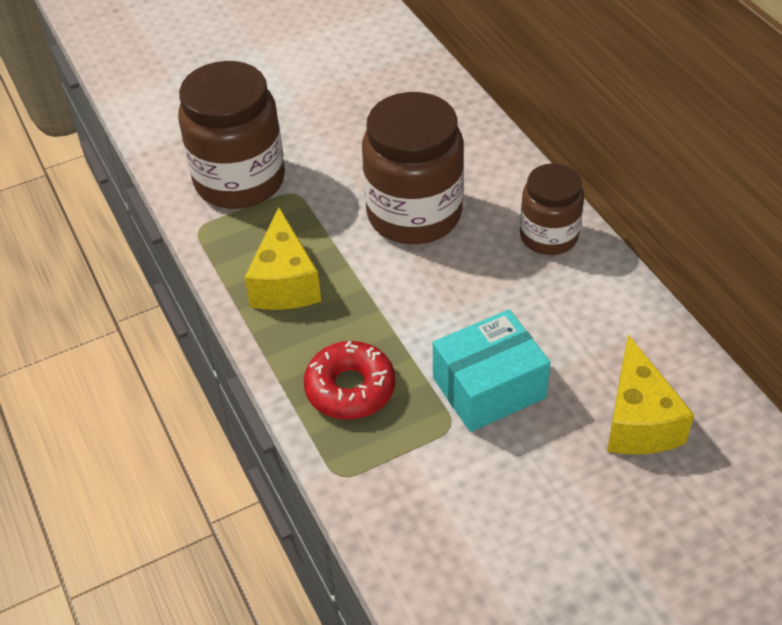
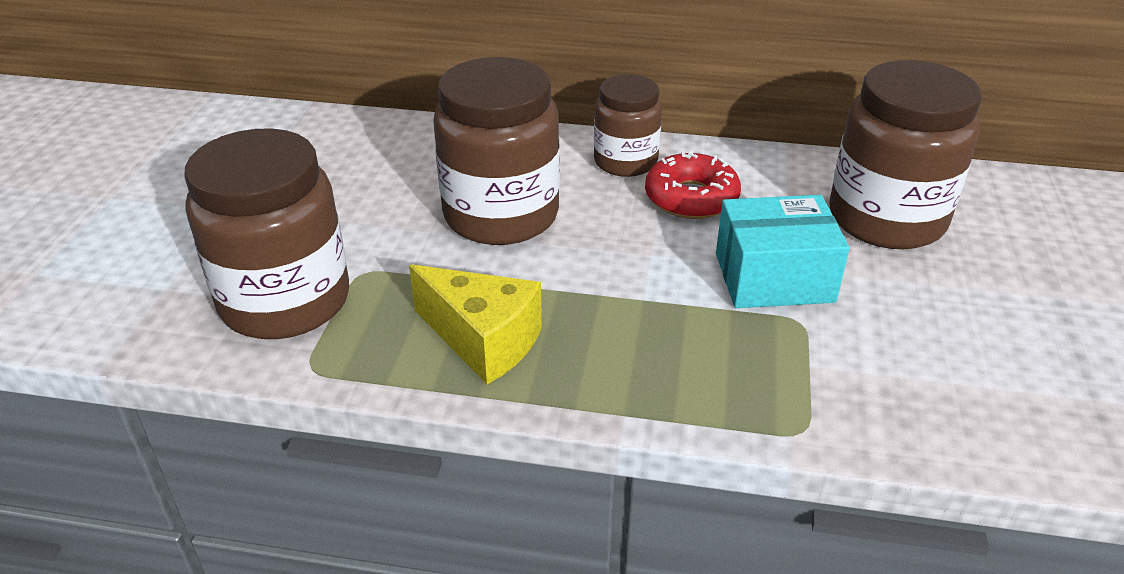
camera: 55 degrees left, 10 degrees down
(350, 388) = (687, 365): red donut -> red donut (691, 198)
(489, 388) = (774, 277): turquoise box -> turquoise box turned 75 degrees clockwise
(638, 421) = (886, 219): yellow cheese -> brown jar

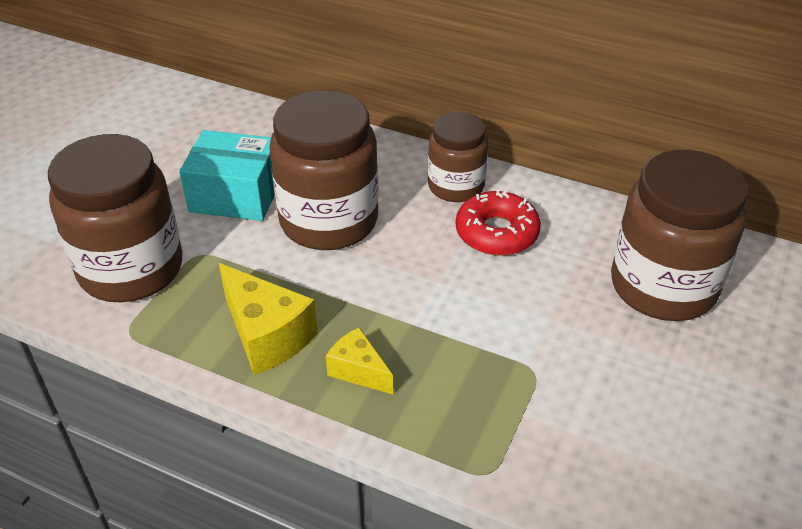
camera: 15 degrees right, 5 degrees up
(607, 357) = (358, 371): none -> yellow cheese
(774, 277) = (532, 325): turquoise box -> turquoise box (235, 195)

